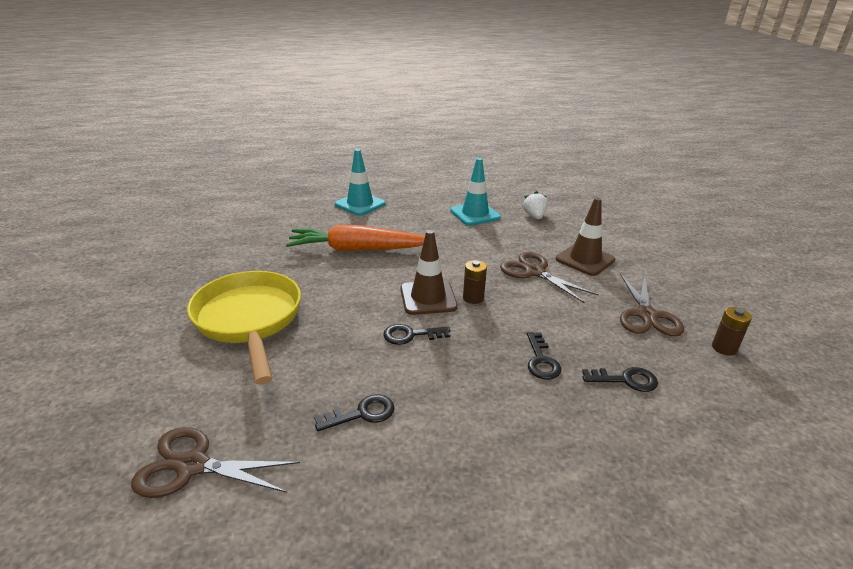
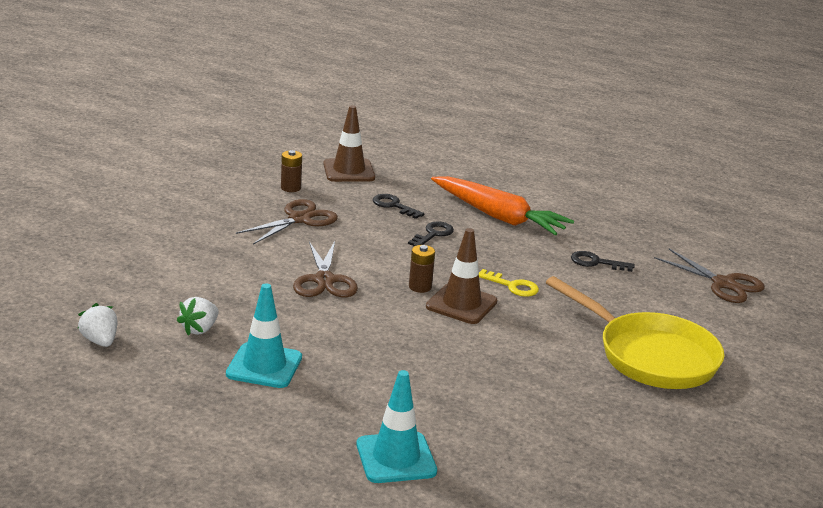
camera: 145 degrees left, 5 degrees down
(249, 320) = (650, 356): yellow pan -> yellow pan turned 60 degrees counterclockwise
(358, 249) = (477, 383): orange carrot -> orange carrot (498, 216)
(411, 335) = (512, 286): black key -> yellow key
(559, 195) = (100, 341): none -> white strawberry
(585, 259) = (253, 268): brown traffic cone -> brown traffic cone (349, 171)

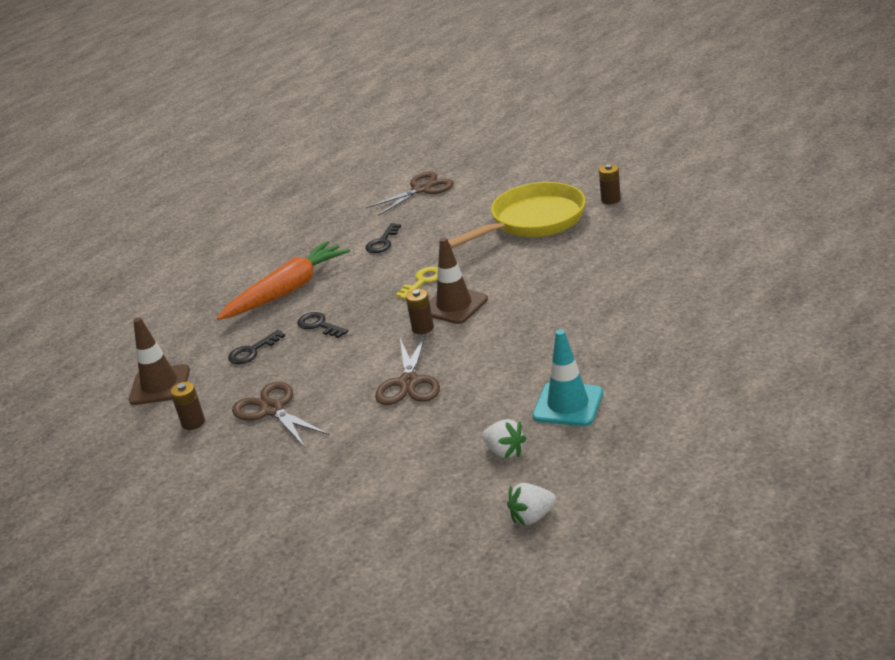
camera: 75 degrees left, 5 degrees up
(324, 280) = (408, 383): brown scissors -> brown scissors turned 90 degrees clockwise
(396, 458) = (694, 327): turquoise traffic cone -> none
(715, 416) = (610, 200): none -> brown battery

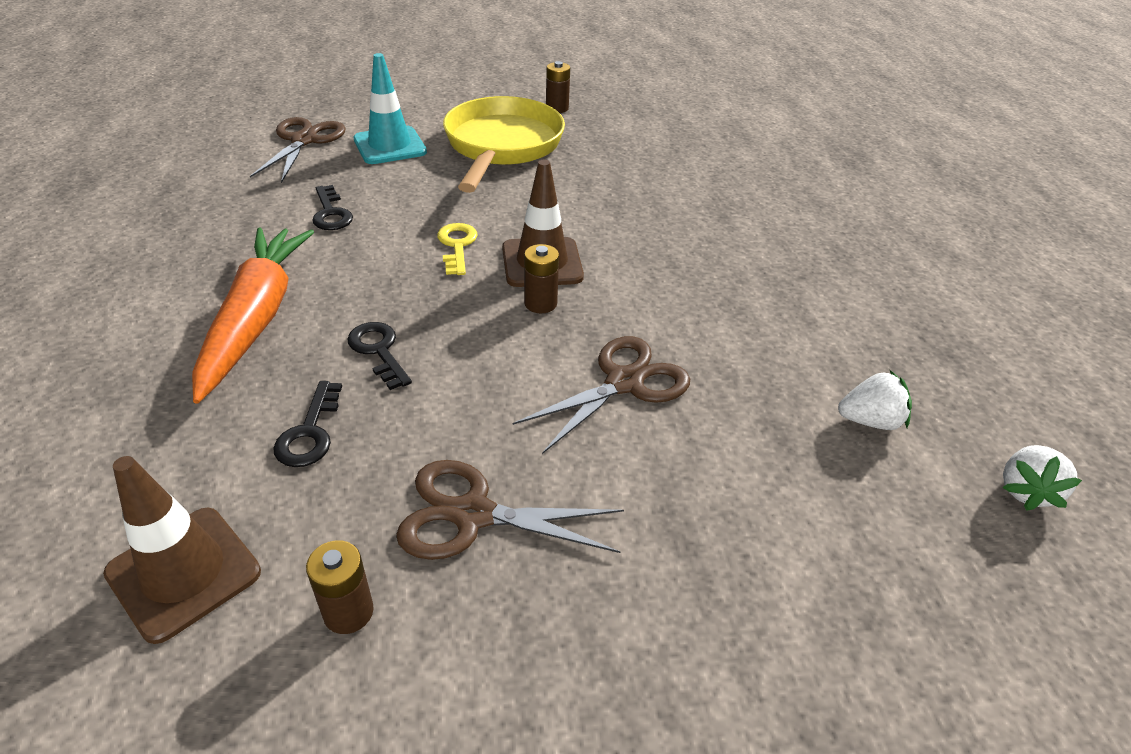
camera: 50 degrees left, 10 degrees up
(319, 325) = (378, 351): black key -> black key turned 60 degrees clockwise
(408, 383) = (625, 382): brown scissors -> brown scissors turned 90 degrees counterclockwise
(568, 404) = (843, 332): turquoise traffic cone -> turquoise traffic cone (390, 146)

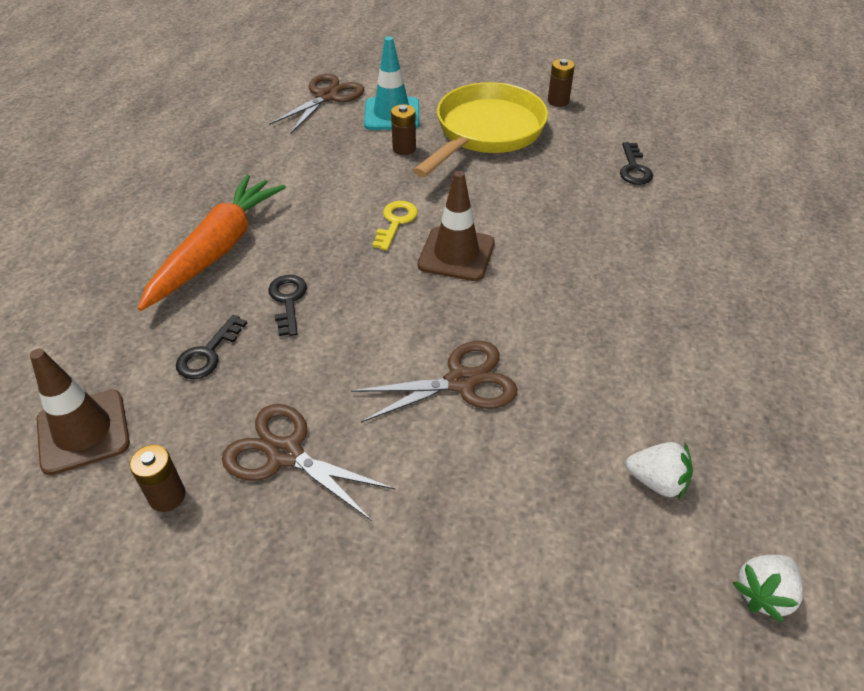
camera: 25 degrees right, 5 degrees up
(331, 213) = (314, 170): black key -> black key (634, 168)
(540, 303) = (434, 292): brown battery -> brown battery (404, 148)

